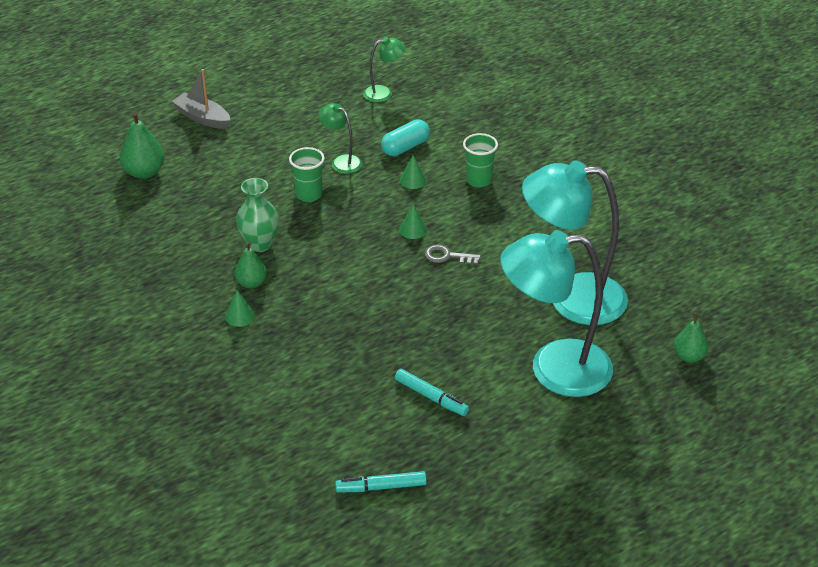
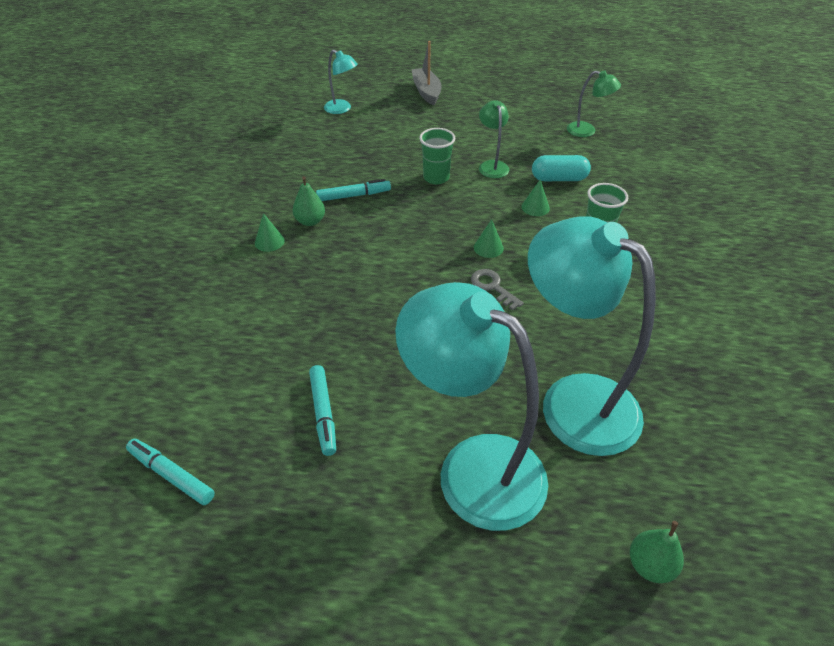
camera: 40 degrees right, 5 degrees up
(144, 172) = (342, 109): green pear -> turquoise lamp
(259, 244) = (353, 195): green vase -> turquoise marker

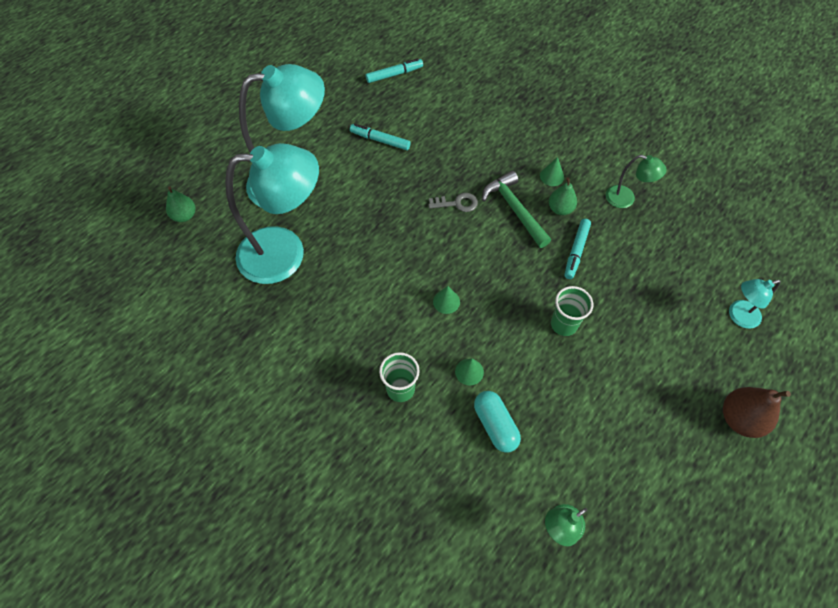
camera: 125 degrees right, 15 degrees up
(337, 249) = (514, 209): none -> green hammer
(426, 92) = (740, 419): grey boat -> brown pear
(492, 165) = (554, 382): green lamp -> green lamp (626, 199)
(493, 287) = (405, 276): grey key -> grey key (457, 203)
(559, 178) = (495, 425): turquoise capsule -> turquoise capsule turned 60 degrees counterclockwise

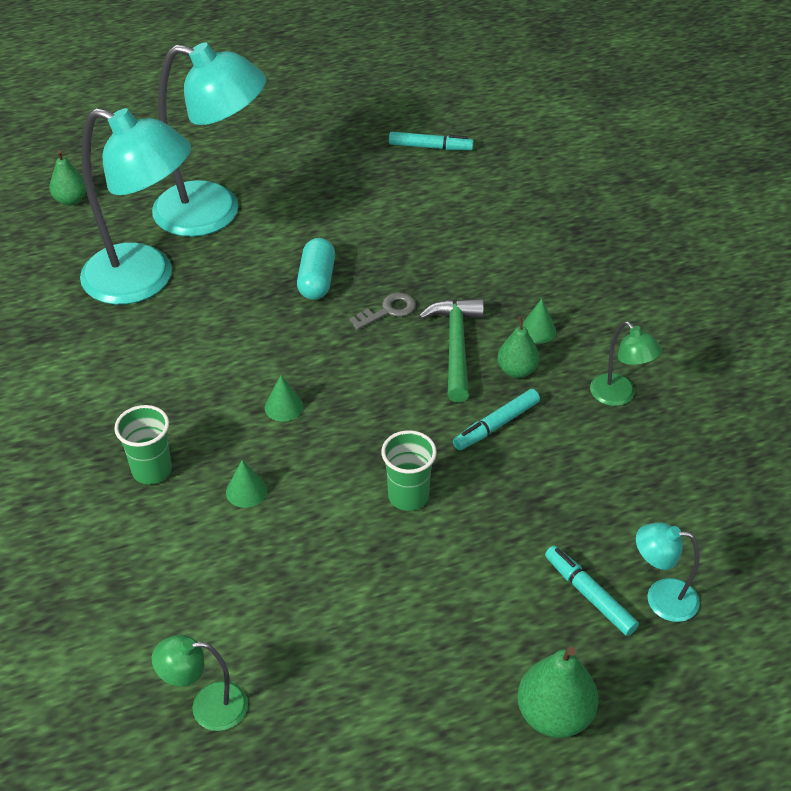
camera: 30 degrees right, 15 degrees down
(380, 140) = (352, 209): turquoise marker -> turquoise marker (589, 595)
(457, 203) = (388, 311): grey key -> grey key turned 60 degrees counterclockwise
(495, 425) = (228, 560): turquoise capsule -> turquoise capsule (317, 280)
(740, 419) = (554, 715): brown pear -> green pear

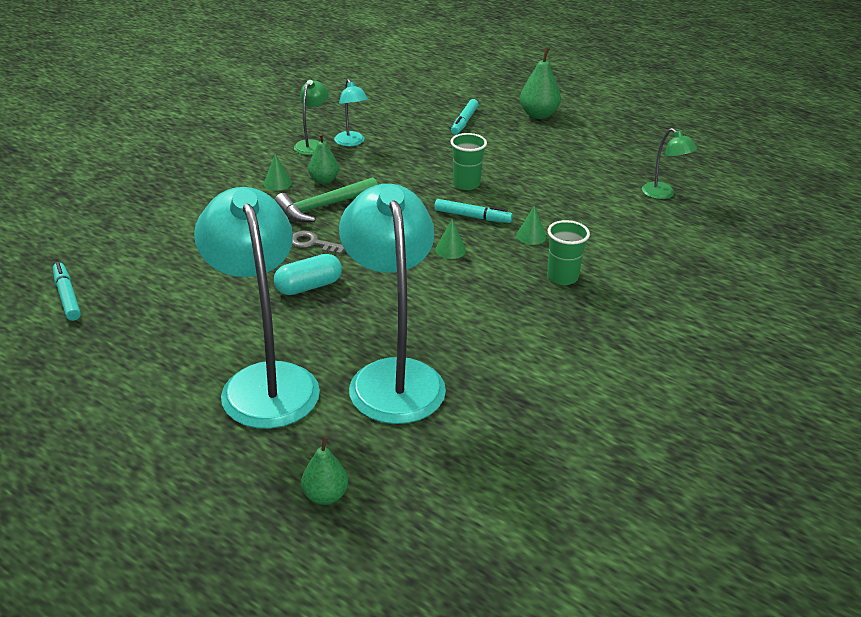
camera: 125 degrees left, 10 degrees down
(496, 425) = (379, 174): turquoise marker -> turquoise marker (472, 216)
(661, 598) = (443, 106): turquoise lamp -> turquoise lamp (351, 142)

